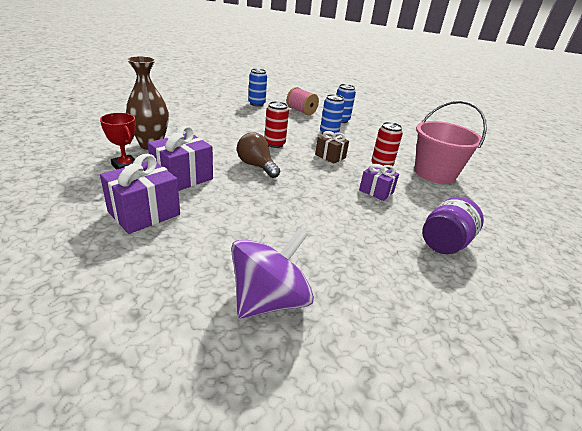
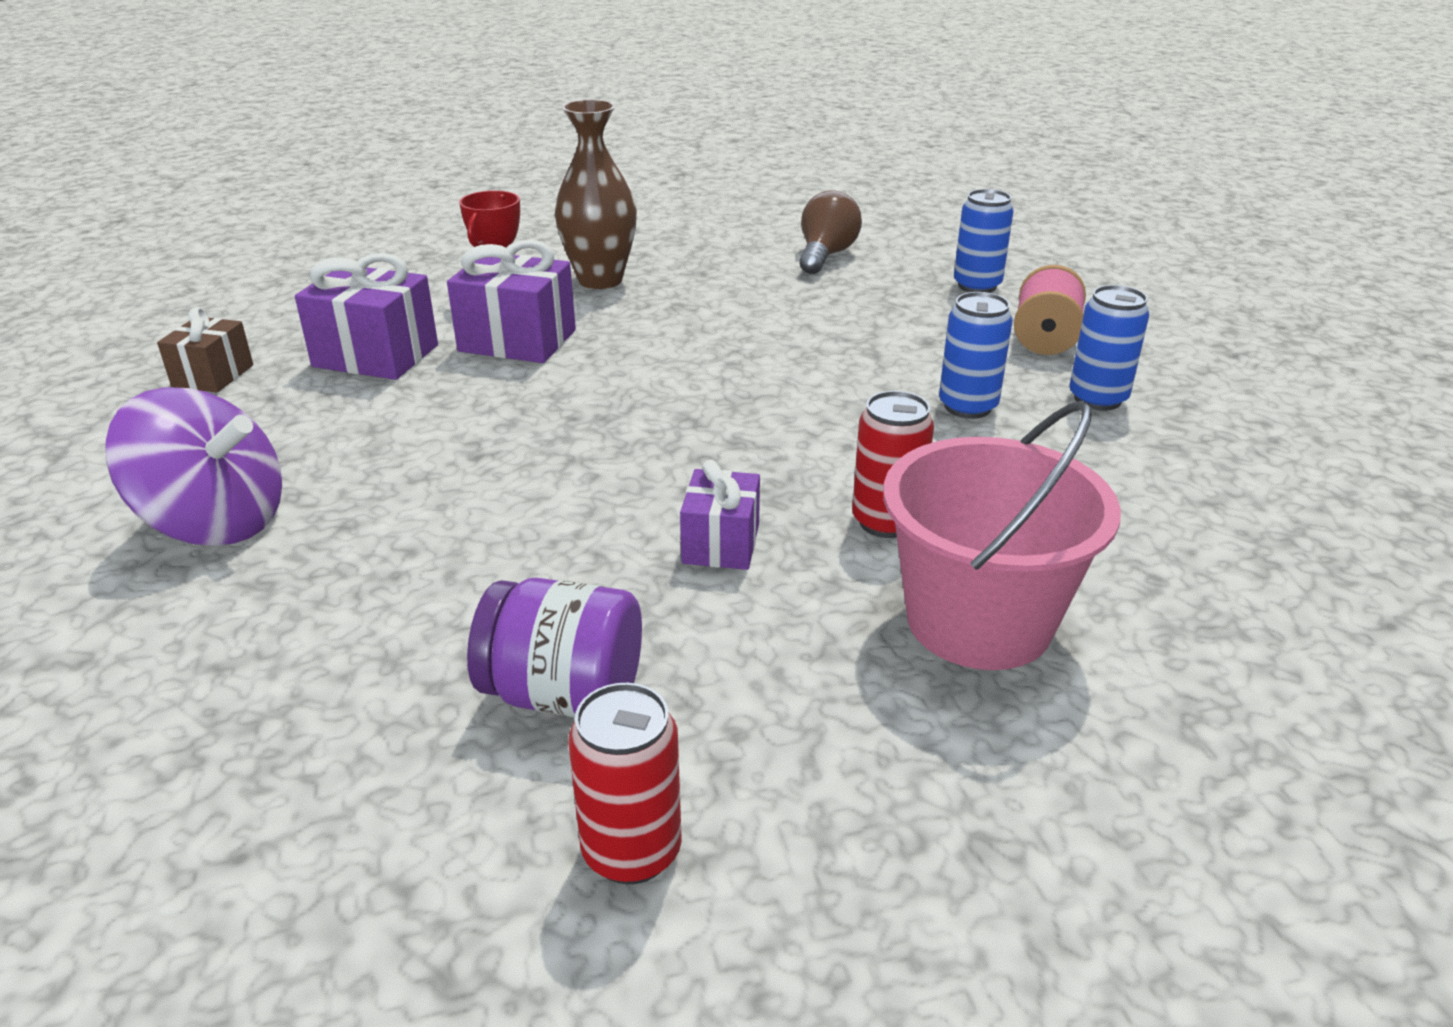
camera: 65 degrees right, 0 degrees up
(256, 166) = (651, 381): brown light bulb -> brown light bulb (826, 255)
(274, 144) = (785, 367): red can -> red can (632, 851)
(330, 156) = (827, 442): brown gift -> brown gift (213, 376)

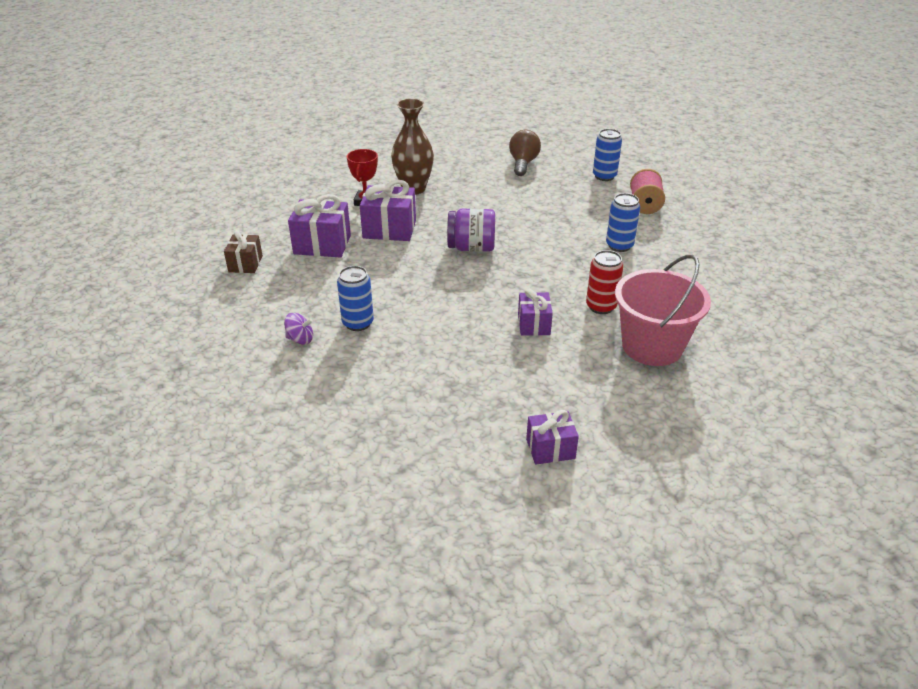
camera: 10 degrees left, 5 degrees up
(216, 522) = (300, 339): purple spinning top -> purple spinning top, size x0.45
(564, 694) = (497, 396): purple jar -> purple jar (471, 248)
(632, 851) = (550, 449): red can -> purple gift
(1097, 399) = (676, 236): blue can -> blue can (358, 323)

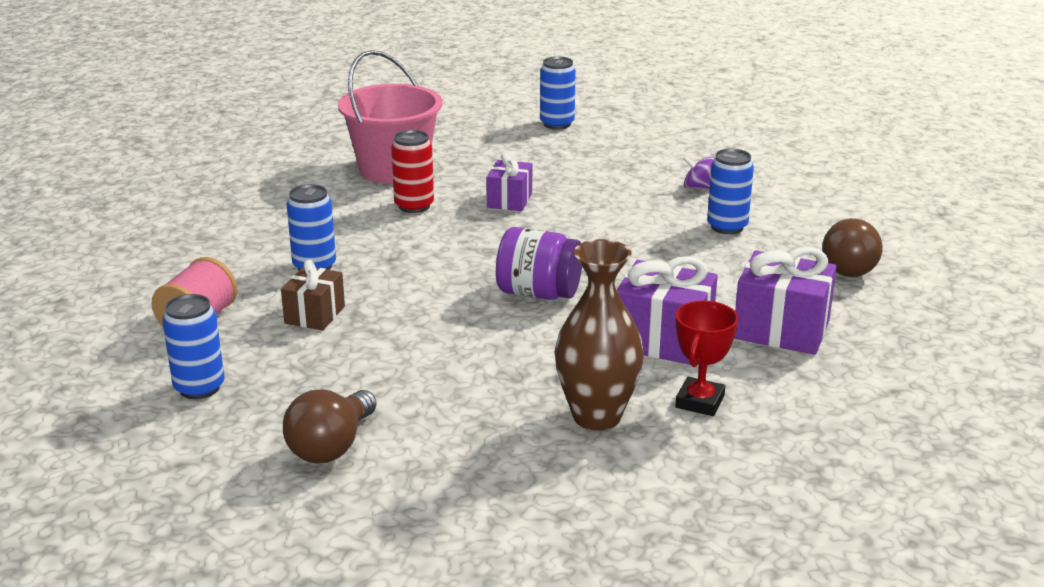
camera: 165 degrees left, 10 degrees down
(245, 264) = (903, 316): brown gift -> brown gift (315, 315)
(269, 298) = (851, 267): none -> brown light bulb
(300, 339) = (799, 220): purple spinning top -> purple spinning top (698, 187)
(550, 449) = (557, 124): purple gift -> blue can

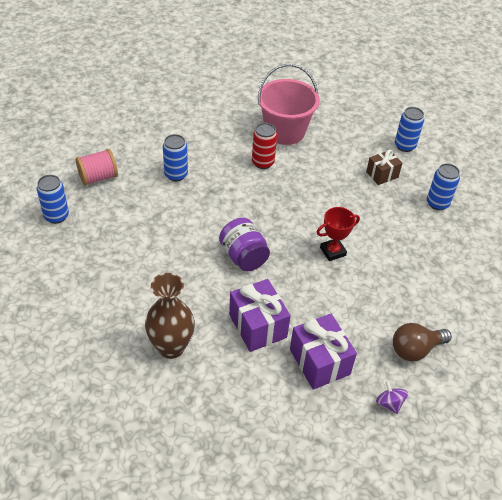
camera: 40 degrees right, 20 degrees up
(315, 315) = (141, 204): brown gift -> brown gift (382, 174)
(331, 446) = (61, 283): brown light bulb -> none
(509, 200) = (309, 187): purple gift -> none
(698, 187) = (415, 239): purple spinning top -> purple spinning top (389, 403)
(700, 402) = (222, 374): red trophy -> red trophy (332, 251)
(727, 227) = (390, 276): blue can -> blue can (437, 203)

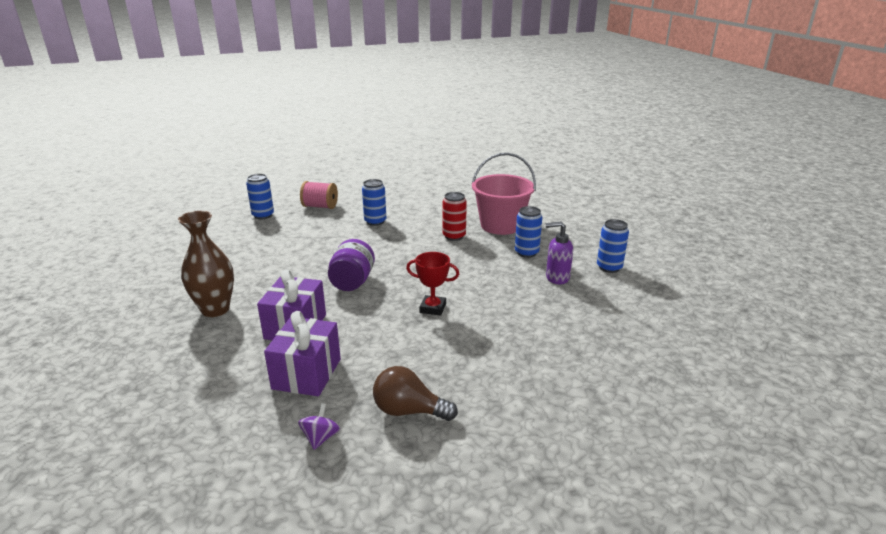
camera: 40 degrees right, 20 degrees down
(382, 174) = (557, 278): brown gift -> purple soap dispenser
(437, 203) = (591, 316): blue can -> blue can (526, 253)

